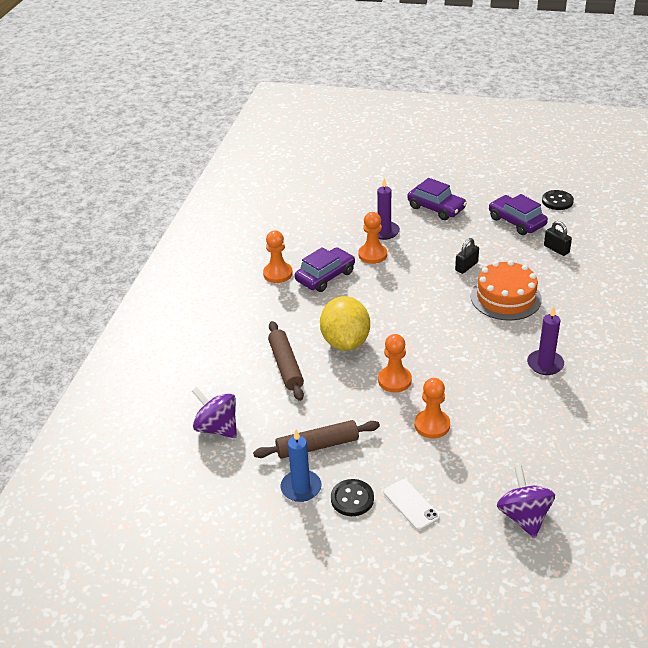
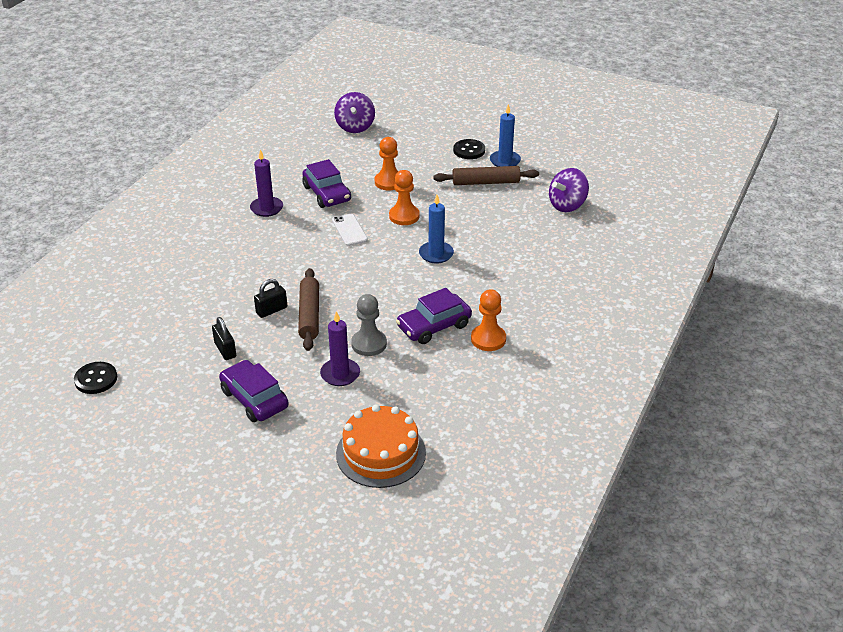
camera: 170 degrees left, 0 degrees up
(217, 428) = (567, 205): purple spinning top -> purple spinning top turned 90 degrees clockwise
(286, 366) = (499, 242): brown rolling pin -> brown rolling pin (309, 315)
(345, 342) = (436, 254): yellow lemon -> blue candle
(372, 255) = (369, 344): orange pawn -> grey pawn
(411, 504) = (428, 142): white phone -> white phone (349, 230)
(506, 298) = (255, 270): orange cake -> orange cake (381, 453)
(516, 222) = (171, 358): purple car -> purple car (327, 194)
(556, 249) = (158, 313): black padlock -> black padlock (225, 350)

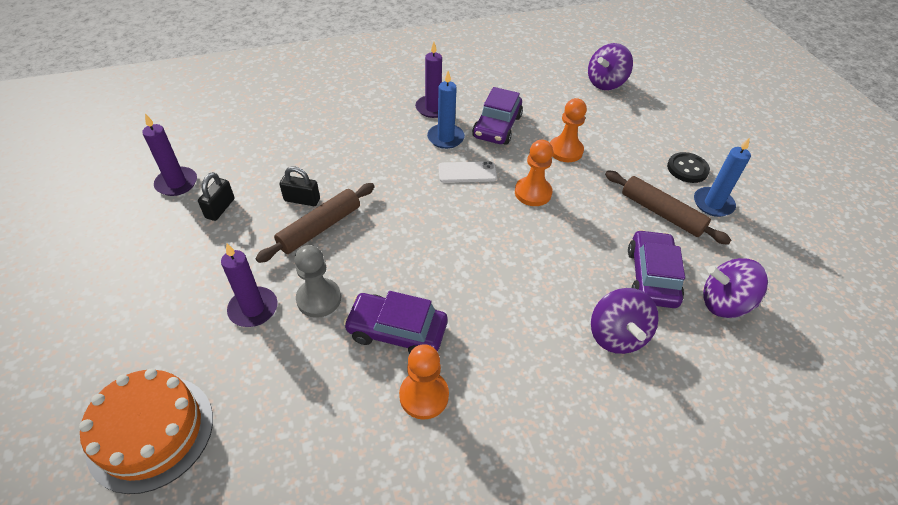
camera: 45 degrees right, 10 degrees up
(96, 379) = (119, 162): black button -> none
(166, 359) = (176, 183): none -> purple candle
(254, 399) = (166, 272): purple car -> purple car (651, 276)
(349, 230) = (467, 172): white phone -> white phone turned 60 degrees clockwise
(436, 254) = (508, 253): blue candle -> blue candle (445, 138)
(538, 252) = (616, 335): none -> purple spinning top

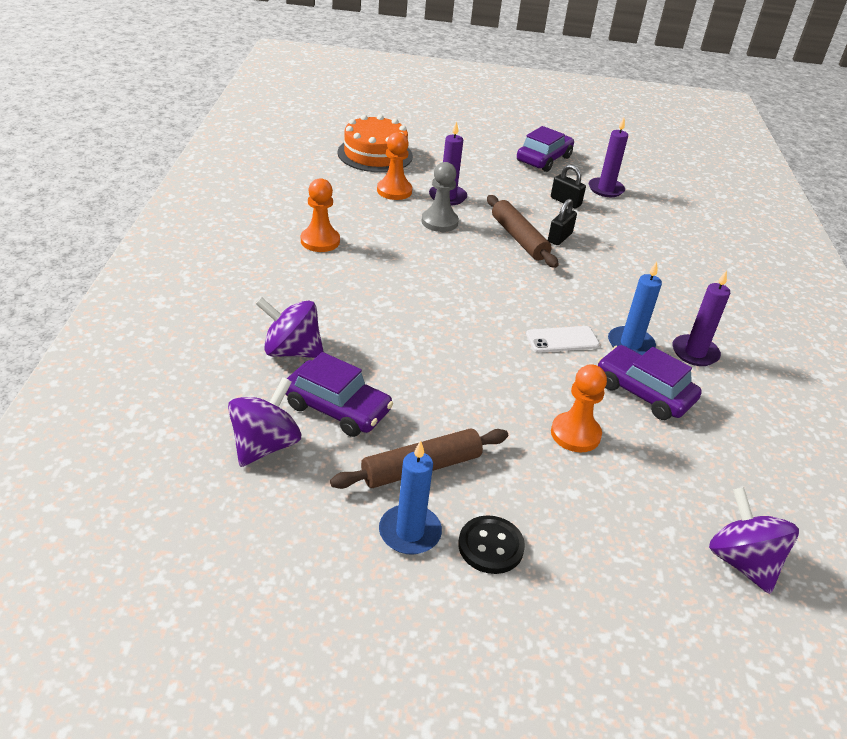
camera: 110 degrees right, 10 degrees down
(397, 331) = (384, 245): purple car -> purple car (543, 159)
(467, 172) = (562, 340): white phone -> white phone turned 60 degrees clockwise
(533, 193) = (508, 375): orange pawn -> orange pawn (394, 191)

